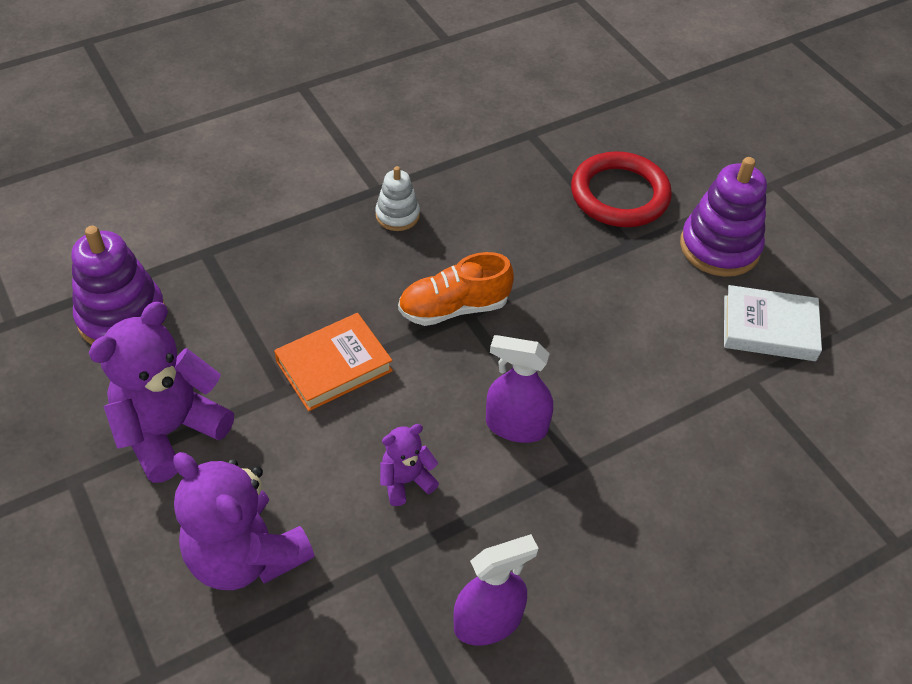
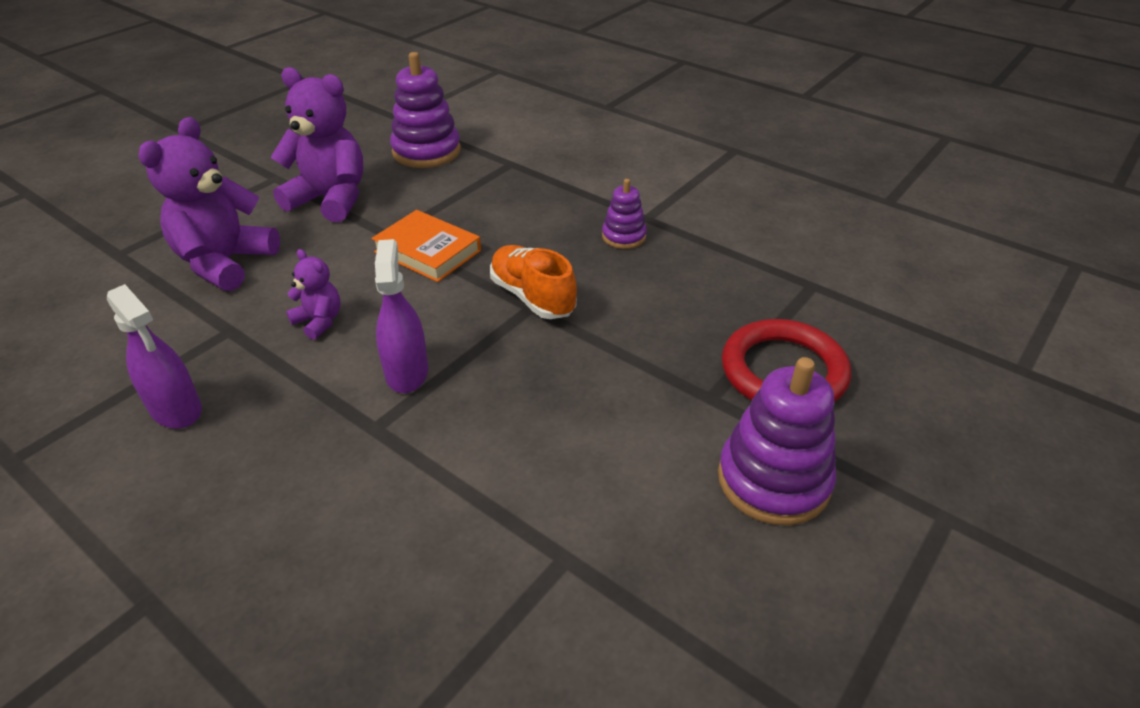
camera: 70 degrees right, 10 degrees down
(397, 215) = (624, 236): white stacking toy -> purple stacking toy
(769, 328) = (667, 562): white book -> none

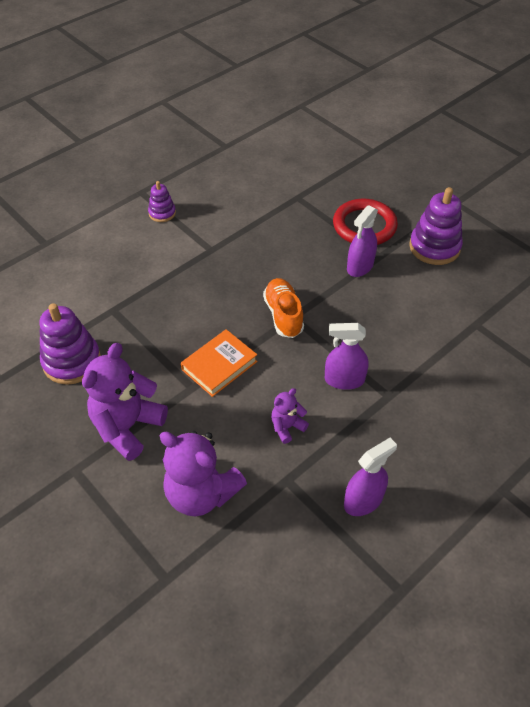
camera: 80 degrees left, 10 degrees up
(532, 297) = (283, 315): orange shoe -> orange shoe turned 105 degrees clockwise
(624, 236) = (229, 264): purple stacking toy -> purple stacking toy (162, 213)
(671, 373) = (360, 266): none -> purple spray bottle

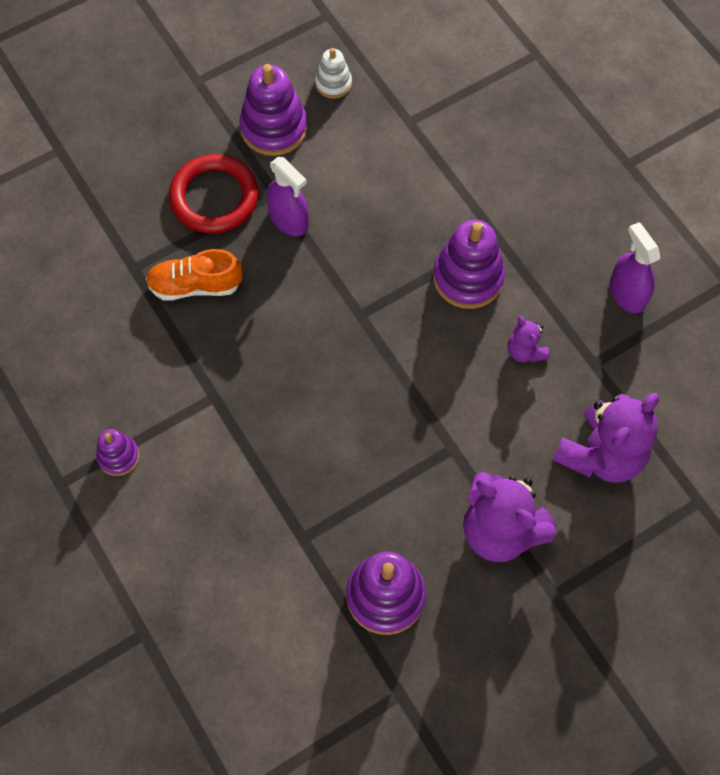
camera: 80 degrees left, 15 degrees up
(219, 365) = (423, 412): orange book -> none
(283, 315) = (354, 325): orange shoe -> orange shoe (195, 285)
(344, 380) = (468, 278): purple spray bottle -> purple stacking toy
(489, 274) = (333, 83): none -> white stacking toy

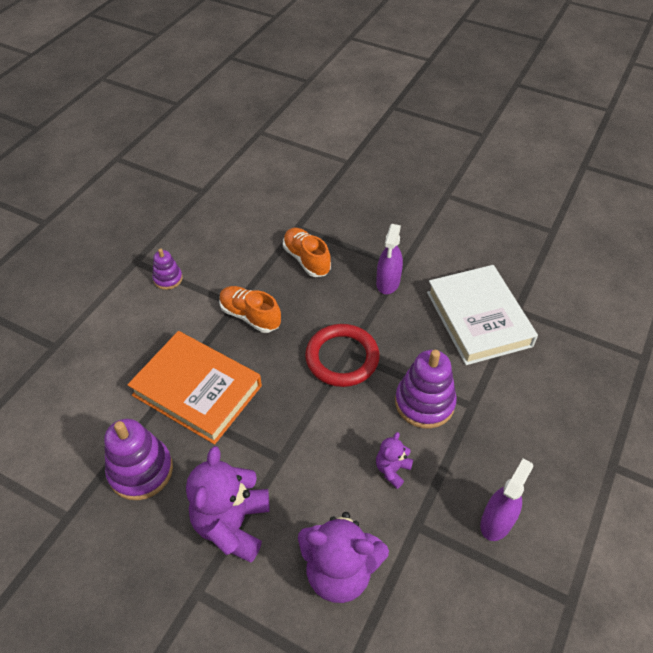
camera: 60 degrees right, 15 degrees down
(214, 197) = (374, 240): red ring -> red ring (342, 358)
(242, 389) = (250, 316): none -> orange shoe
(274, 128) = (447, 244): purple stacking toy -> none
(314, 494) = (197, 390): none -> orange book
(333, 83) = (506, 257): white stacking toy -> none
(397, 164) = (478, 319): none -> white book

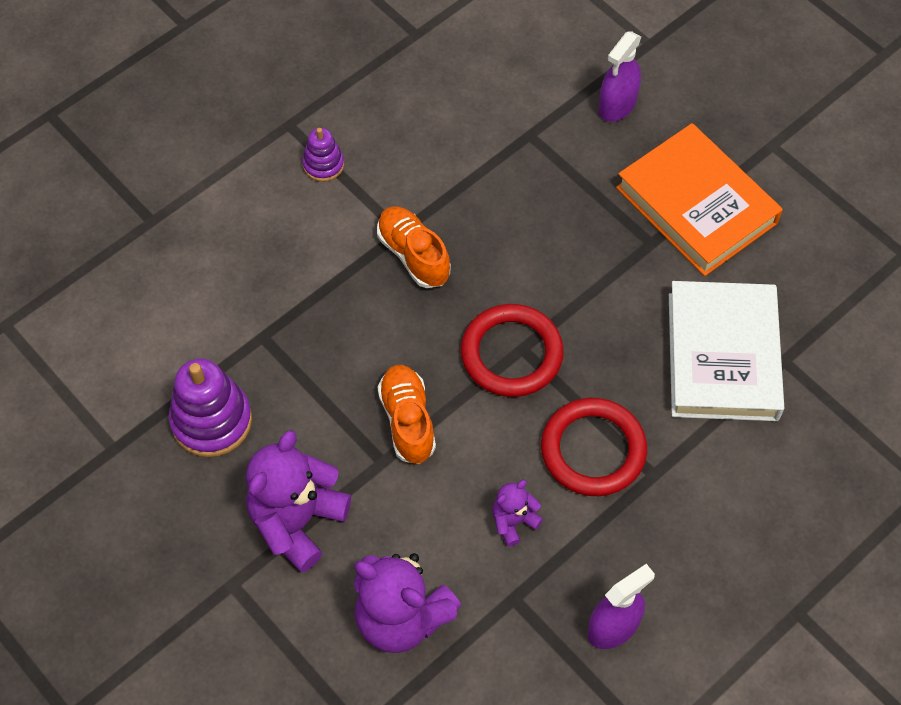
camera: 20 degrees right, 10 degrees up
(197, 390) = (310, 339): orange book -> orange book (696, 205)
(306, 259) = (522, 192): orange shoe -> orange shoe (407, 420)
(388, 282) = (621, 262): purple spray bottle -> purple spray bottle (617, 105)
(424, 403) = (593, 450): purple stacking toy -> red ring

